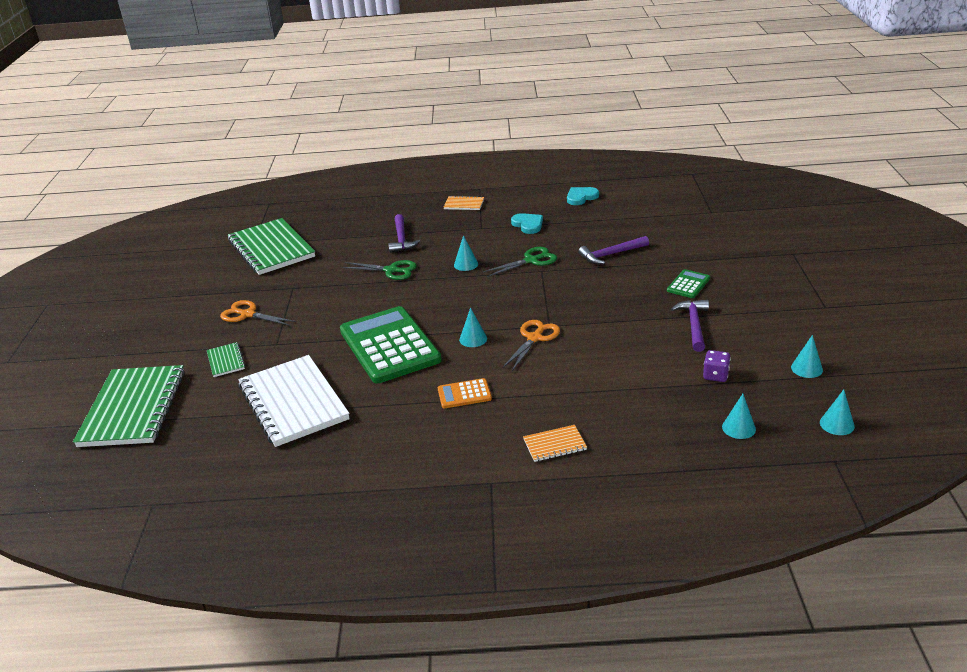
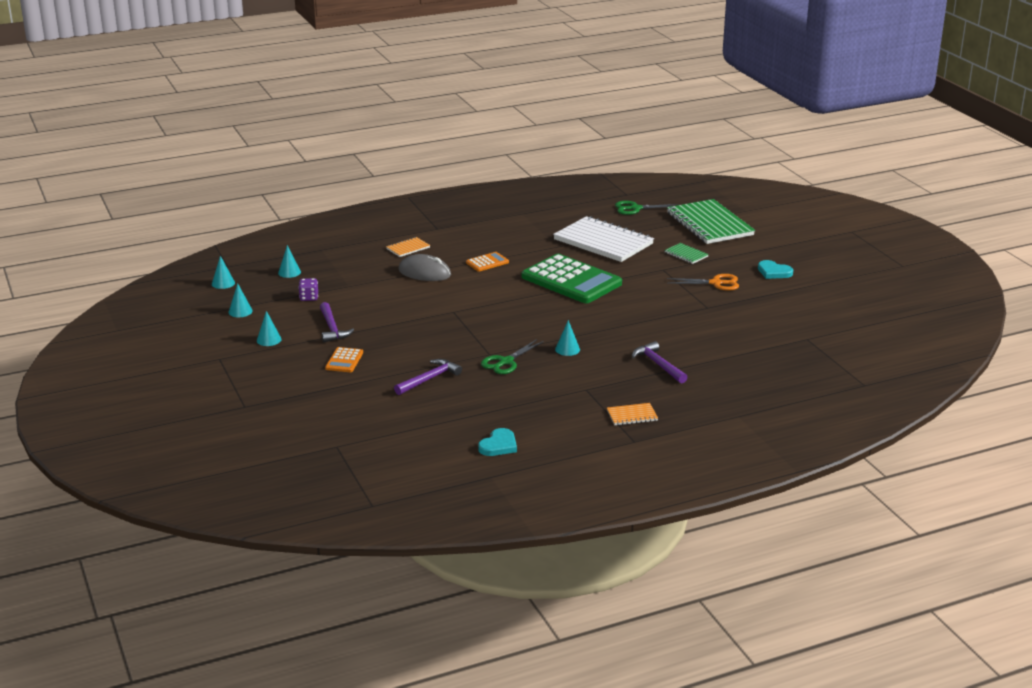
camera: 155 degrees right, 5 degrees down
(271, 249) = (780, 336): green notebook -> none
(391, 270) = (634, 334): green scissors -> green scissors (635, 208)
(473, 339) = (509, 294): turquoise cone -> turquoise cone (269, 340)
(528, 225) = (537, 400): turquoise heart -> turquoise heart (774, 272)
(534, 338) = (459, 301): orange scissors -> none
(553, 391) = (424, 272): none -> grey mouse
(688, 284) = (344, 360): green calculator -> orange calculator

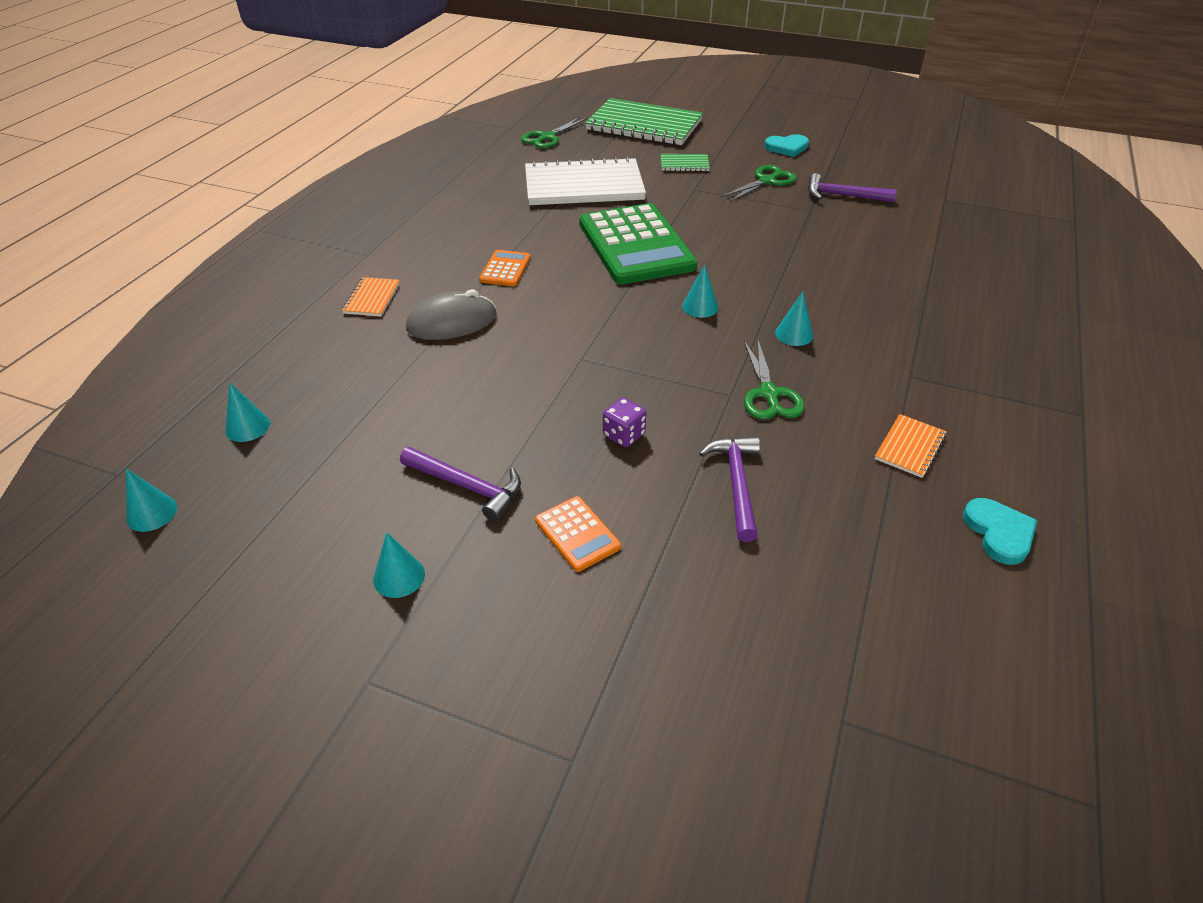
camera: 45 degrees left, 15 degrees up
(240, 311) = (264, 551): turquoise cone -> turquoise cone (700, 307)
(309, 298) = (347, 453): purple dice -> purple dice (624, 435)
(571, 280) = (635, 245): green calculator -> green calculator turned 75 degrees clockwise
(632, 415) = (1013, 381): orange notebook -> orange notebook (910, 447)
(658, 364) = (904, 299): purple hammer -> purple hammer (843, 195)
(716, 283) = (767, 181): orange scissors -> green scissors

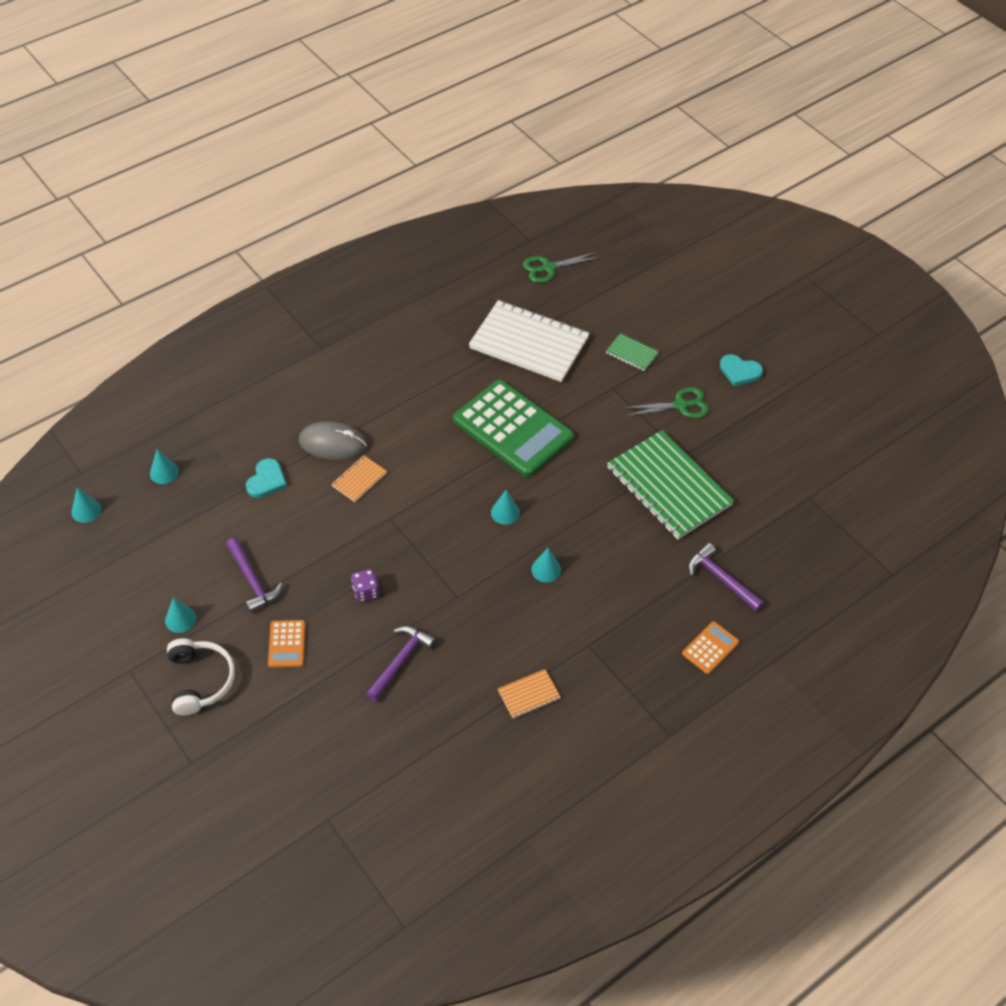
camera: 30 degrees right, 10 degrees up
(372, 298) = (297, 396): orange notebook -> orange notebook (359, 479)
(492, 639) = (200, 680): none -> white headphones
(505, 269) = (403, 409): orange calculator -> orange calculator (710, 648)
(635, 245) = (513, 429): green calculator -> green calculator turned 60 degrees counterclockwise
(644, 125) = (642, 287): green notebook -> green notebook (668, 487)
(769, 394) = (481, 609): green scissors -> none
(843, 195) = (726, 452): purple hammer -> purple hammer (721, 579)
(999, 532) = (518, 776): turquoise heart -> turquoise heart (266, 480)

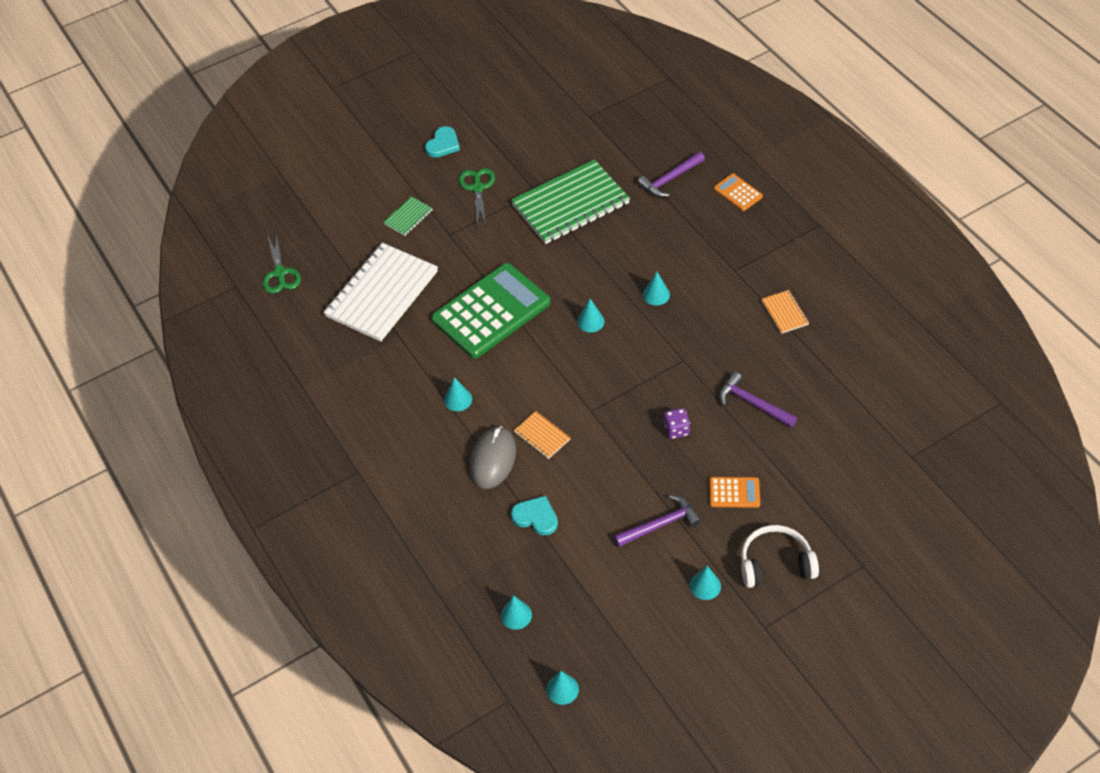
camera: 80 degrees left, 0 degrees up
(403, 412) = (458, 399): none -> turquoise cone

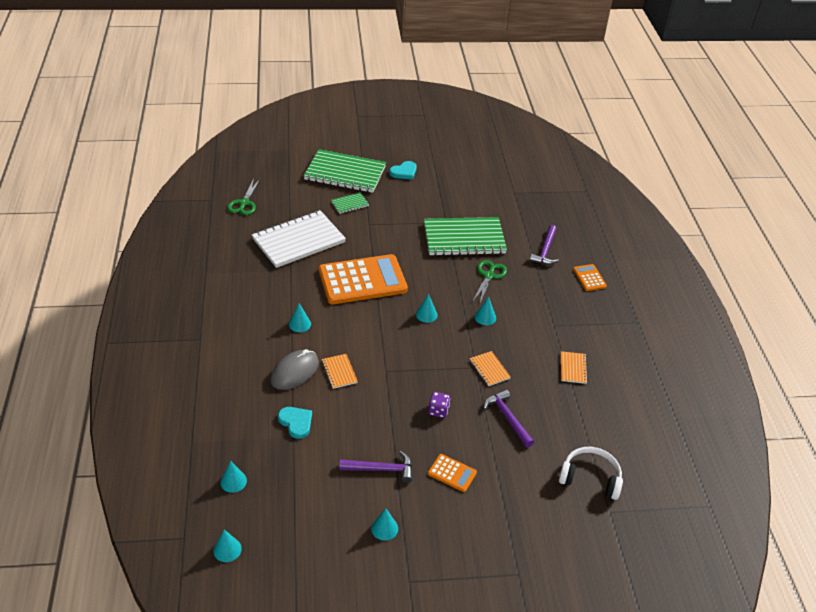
camera: 20 degrees right, 10 degrees down
(373, 177) = (345, 173): none -> green notebook
(477, 188) = (408, 205): green scissors -> green scissors (489, 276)
(491, 311) = (362, 280): green calculator -> orange calculator
(670, 179) = (545, 250): purple hammer -> purple hammer turned 60 degrees counterclockwise
(699, 356) = (489, 369): none -> orange notebook
(775, 563) = (449, 539): white headphones -> white headphones (590, 478)

